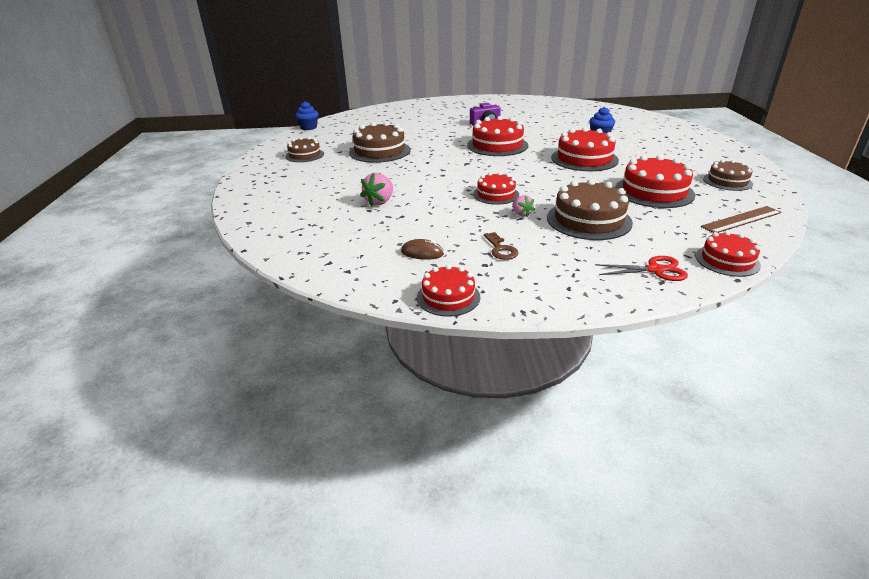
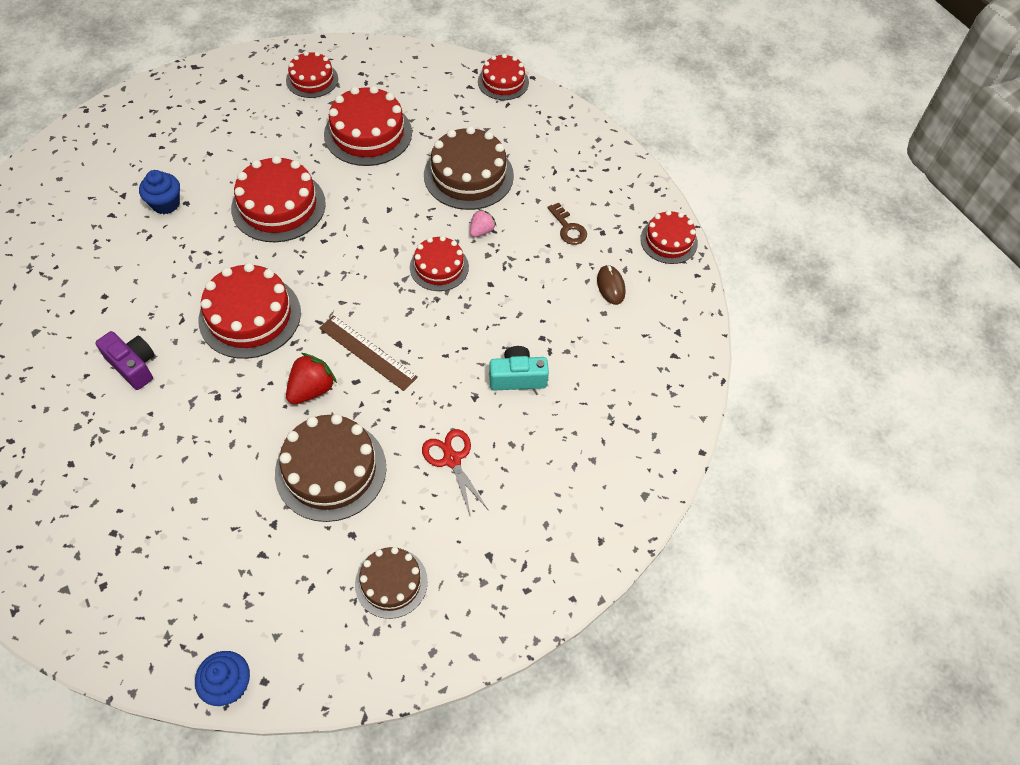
camera: 120 degrees left, 25 degrees up
(380, 202) = (517, 377): pink strawberry -> turquoise camera
(433, 152) = (312, 389): none -> red strawberry
(500, 249) = (568, 228): brown key -> brown key turned 105 degrees clockwise
(655, 270) = (544, 122): red scissors -> red scissors (452, 459)
(727, 181) = (312, 79): brown cake -> red cake
(741, 219) = (413, 72): brown ruler -> brown ruler (367, 352)

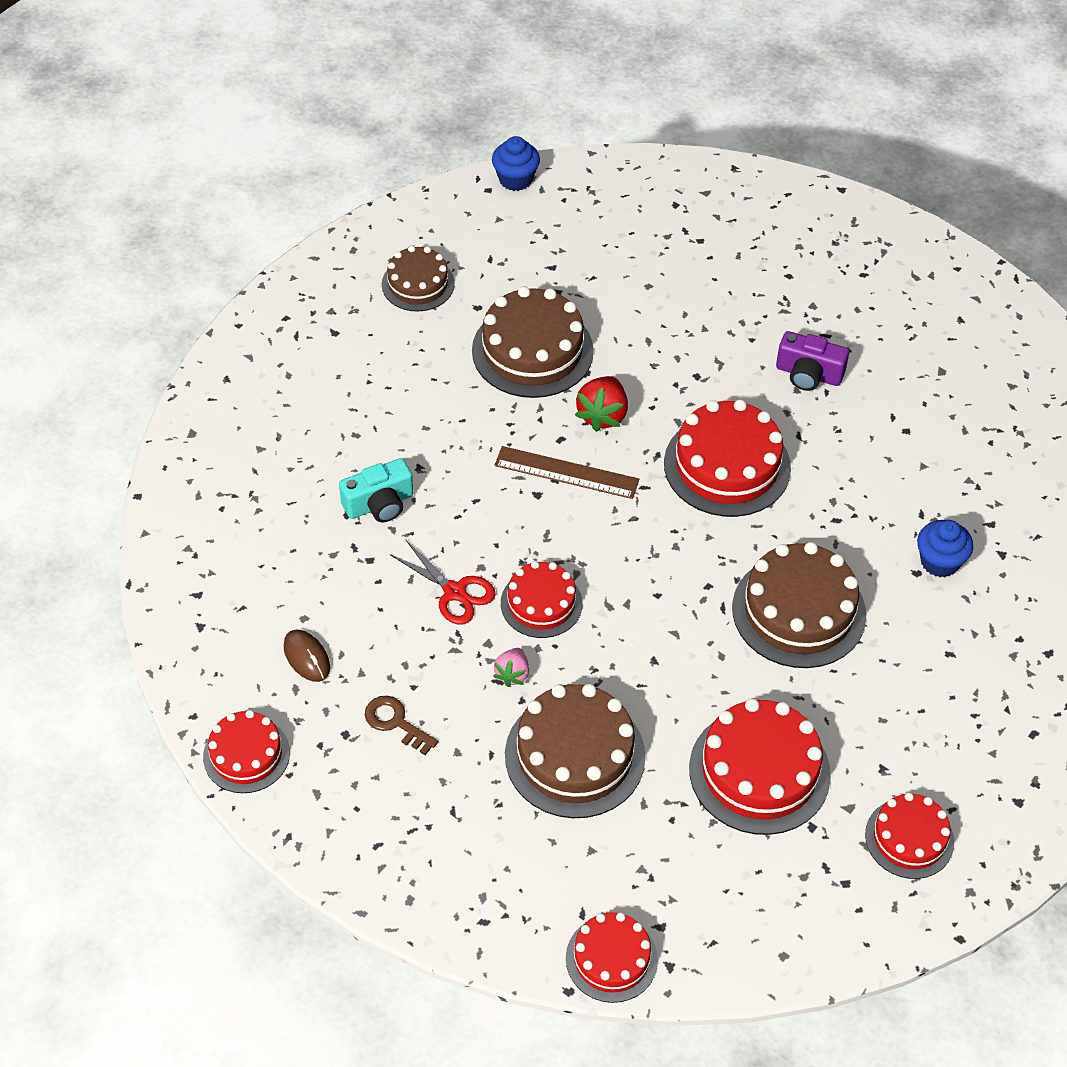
camera: 160 degrees right, 5 degrees down
(278, 206) = (798, 611): red cake -> brown cake
(452, 459) = (413, 400): red scissors -> red scissors (455, 592)

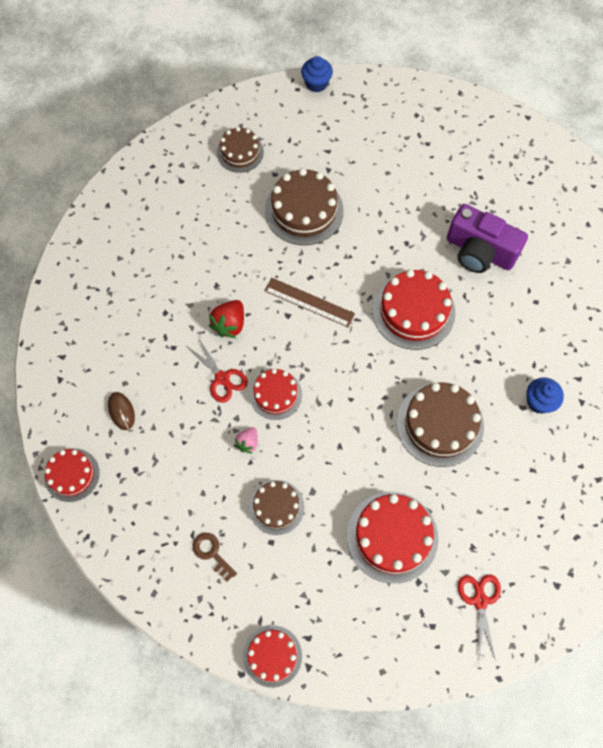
camera: 10 degrees right, 15 degrees up
(379, 504) = (186, 308): turquoise camera -> none
(396, 722) = (168, 466): brown key -> brown key (212, 553)
(575, 755) = (276, 507): brown cake -> brown cake, size x0.61
(602, 415) = (340, 263): red strawberry -> red strawberry (229, 324)
(808, 374) = (479, 251): purple camera -> purple camera, size x1.63
(909, 838) = (480, 600): red cake -> red scissors

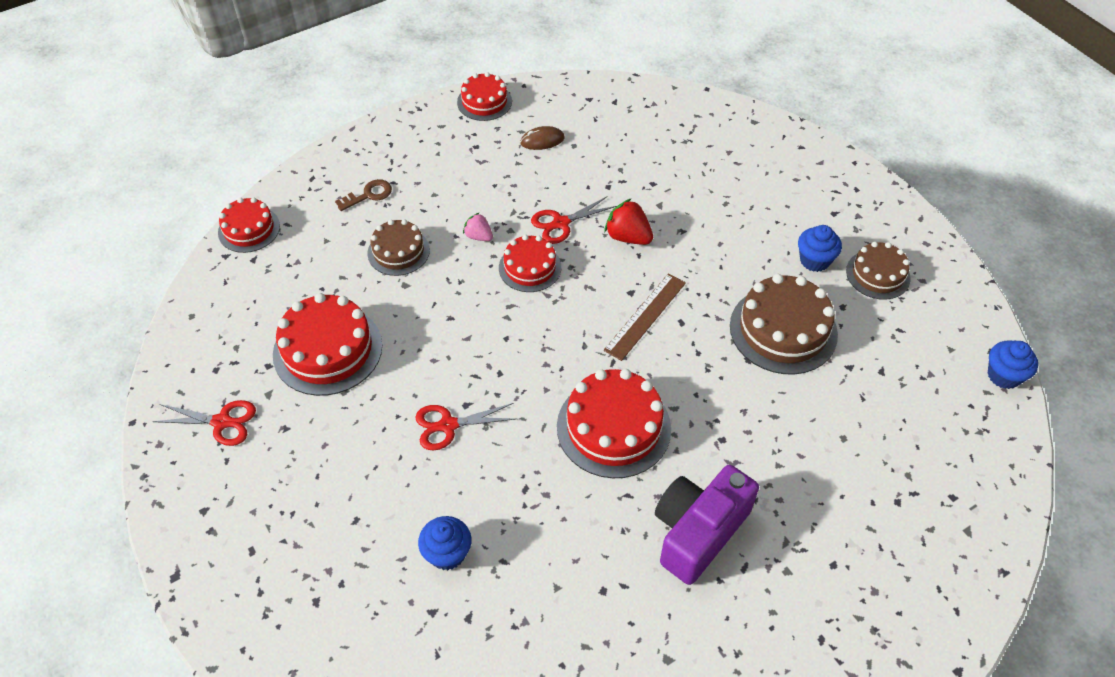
camera: 100 degrees right, 15 degrees down
(233, 192) = (814, 260): none -> blue cupcake
(440, 424) = (448, 425): brown cake -> red scissors

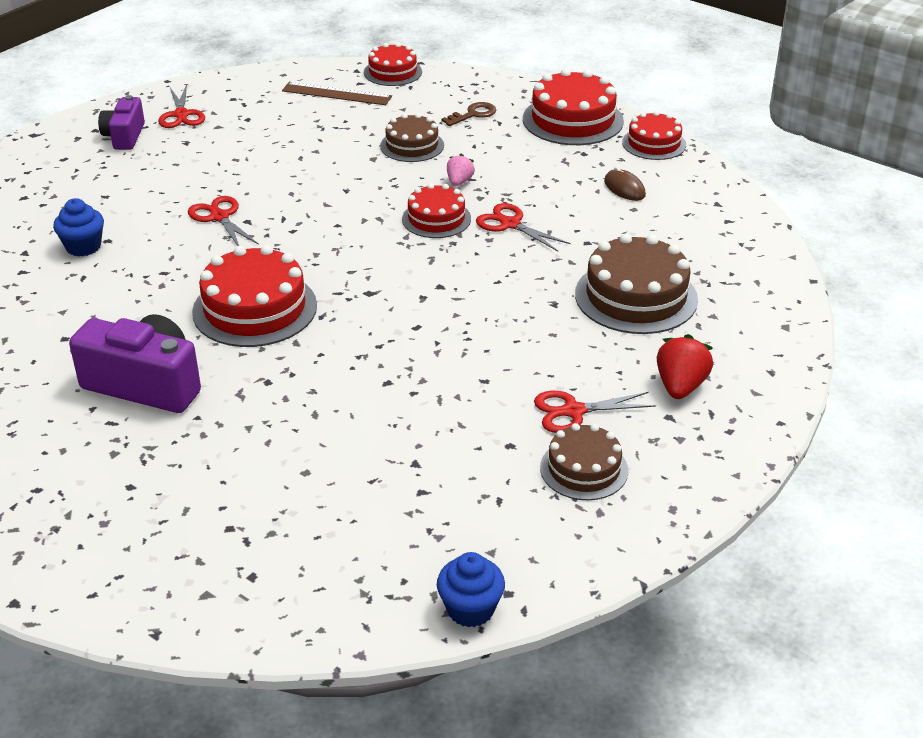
camera: 70 degrees right, 15 degrees down
(237, 483) = (124, 136): none -> purple camera
(327, 350) = (277, 140): red cake -> red cake (572, 120)
(368, 195) = (473, 114): brown key -> brown key turned 75 degrees counterclockwise
(628, 237) = (519, 269): red strawberry -> red strawberry (680, 386)
(645, 316) = (411, 301): brown ruler -> brown ruler (336, 94)
(783, 330) = (445, 402): brown cake -> brown cake (636, 296)
(814, 260) = (573, 411): blue cupcake -> red scissors

